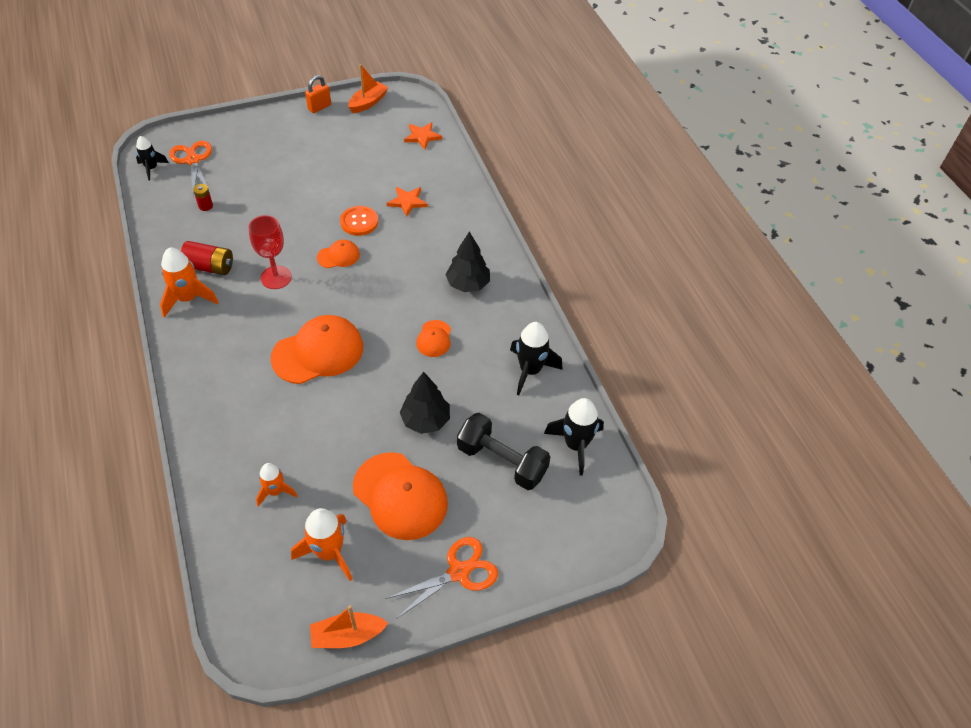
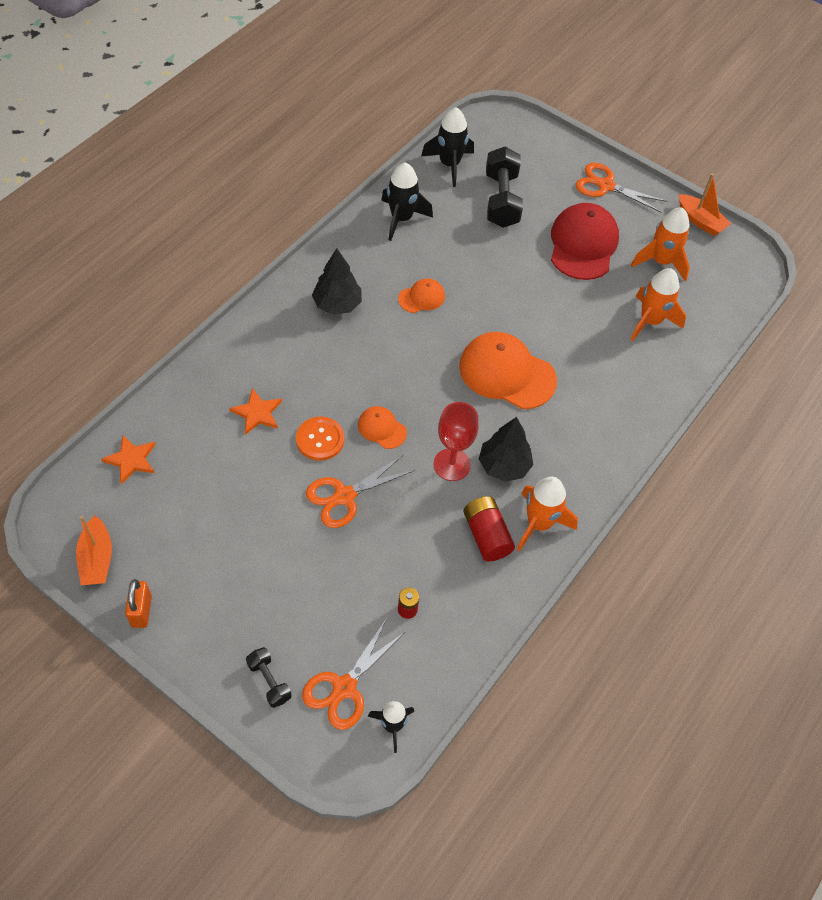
camera: 125 degrees left, 5 degrees up
(229, 135) = (269, 681): none -> black dumbbell
(275, 491) = (650, 321): orange rocket -> orange rocket, size x1.58
(306, 214) = (344, 496): none -> orange scissors
(319, 107) = (141, 611): orange padlock -> orange padlock turned 75 degrees clockwise
(368, 103) = (97, 559): orange boat -> orange boat turned 105 degrees counterclockwise
(400, 496) = (583, 244): orange cap -> red cap
(425, 420) = (507, 262): black tree -> black tree (503, 466)

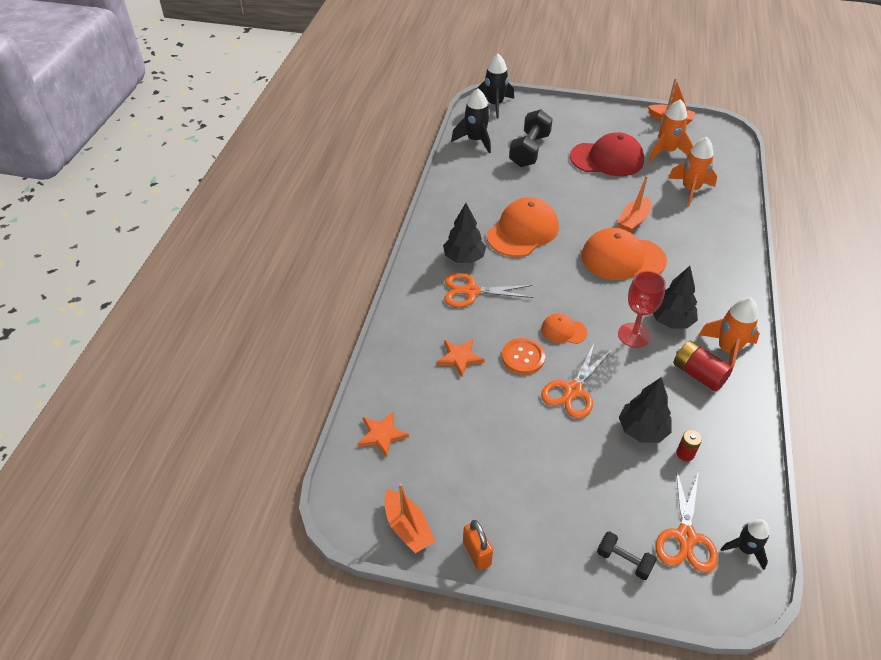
camera: 20 degrees left, 10 degrees down
(383, 567) = (642, 430): none -> black tree
(401, 218) = (468, 185): black rocket -> black rocket (494, 105)
(421, 297) = (522, 231): orange cap -> orange cap, size x2.00
(501, 200) = (529, 150): black dumbbell -> black dumbbell turned 45 degrees clockwise
(553, 333) = (633, 220): none -> orange boat
(583, 244) = (607, 159): red cap -> red cap turned 105 degrees clockwise
(605, 186) = (592, 119): orange scissors -> orange scissors (471, 291)

